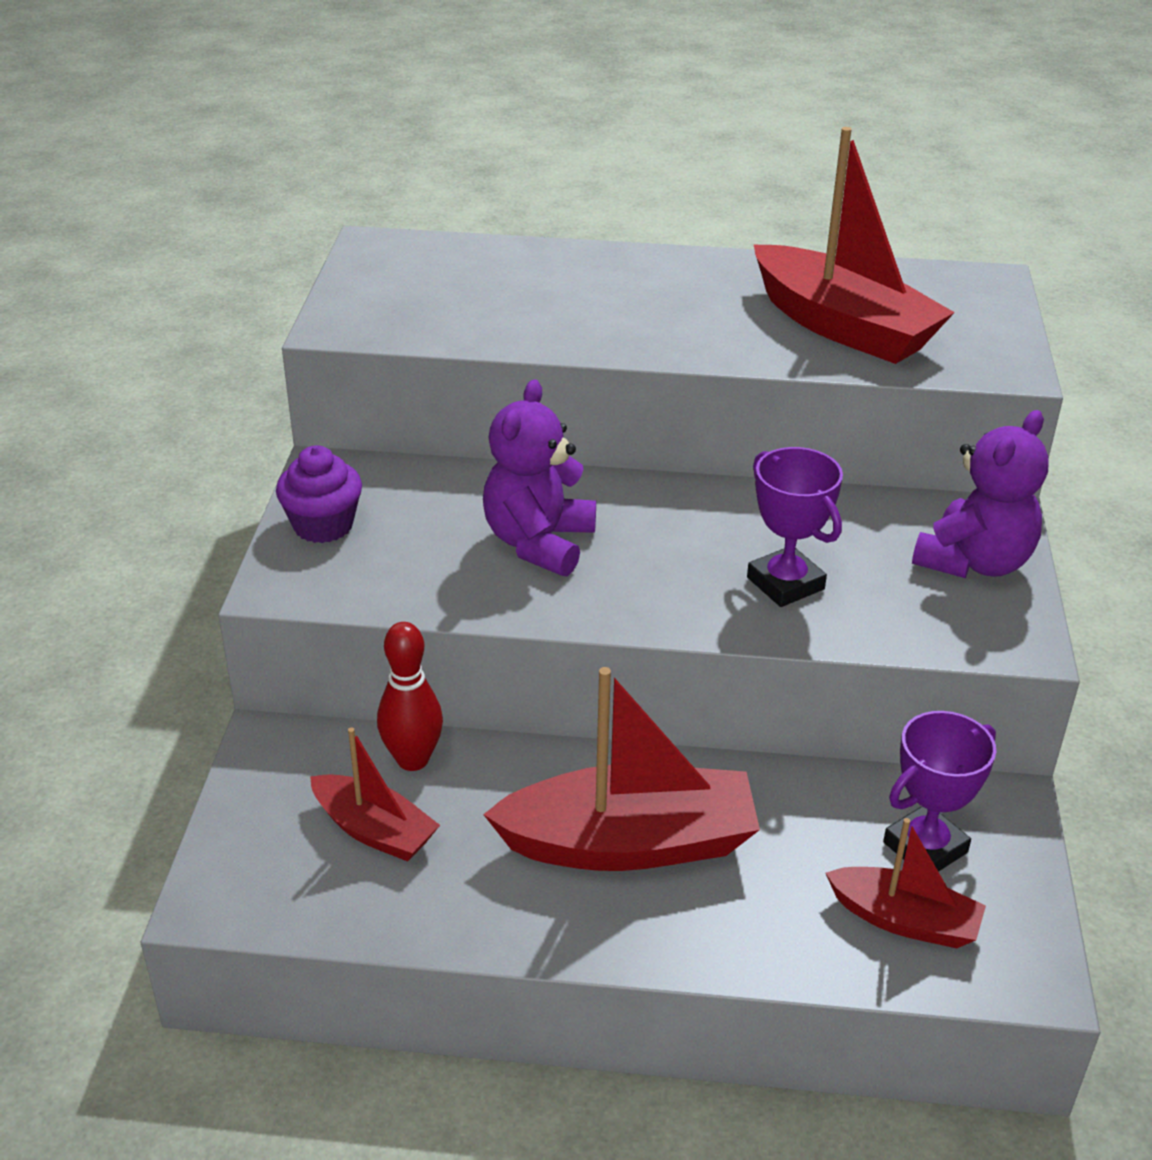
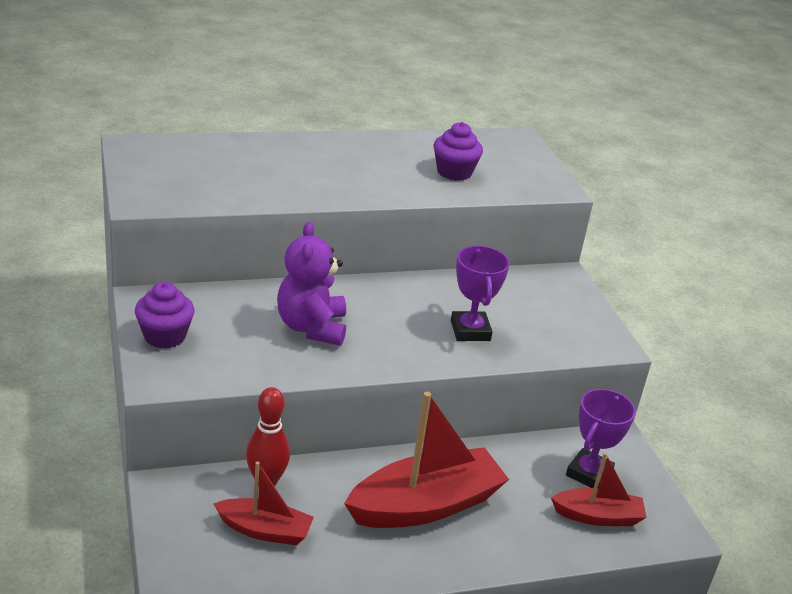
camera: 25 degrees left, 5 degrees down
(785, 583) = (470, 331): purple trophy -> purple trophy turned 45 degrees clockwise
(843, 327) = (454, 172): red boat -> purple cupcake
(974, 562) = (565, 303): purple teddy bear -> none

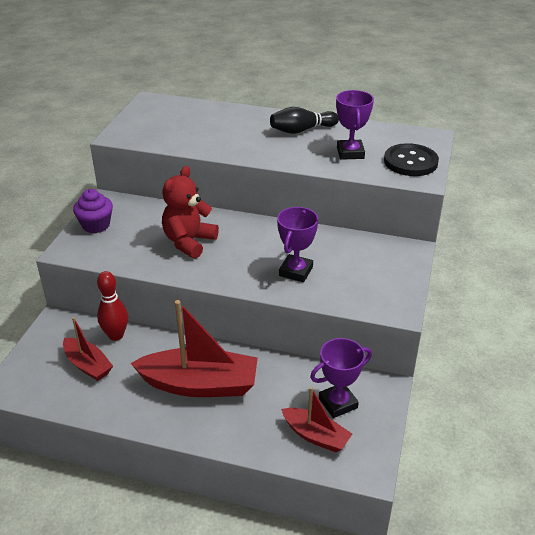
camera: 35 degrees right, 5 degrees up
(311, 327) = (189, 242): purple teddy bear -> red teddy bear
(371, 154) = (302, 130): none -> black bowling pin
(454, 172) = (350, 153): purple cupcake -> purple trophy
(526, 171) = (410, 162): none -> black button

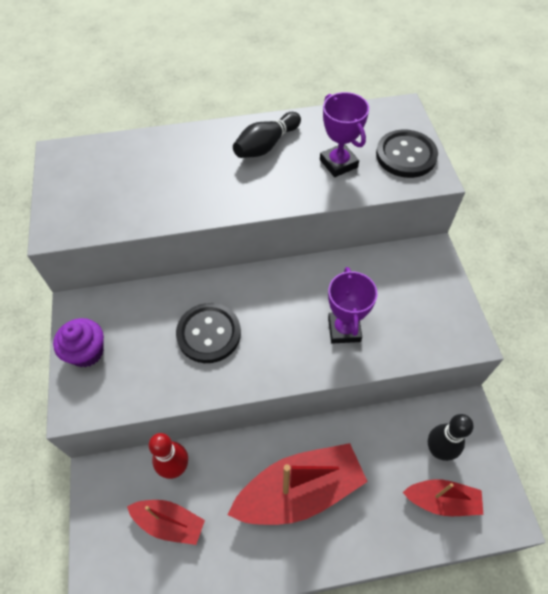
camera: 25 degrees left, 20 degrees up
(189, 242) = (209, 334): red teddy bear -> black button
(338, 403) = (438, 450): purple trophy -> black bowling pin

